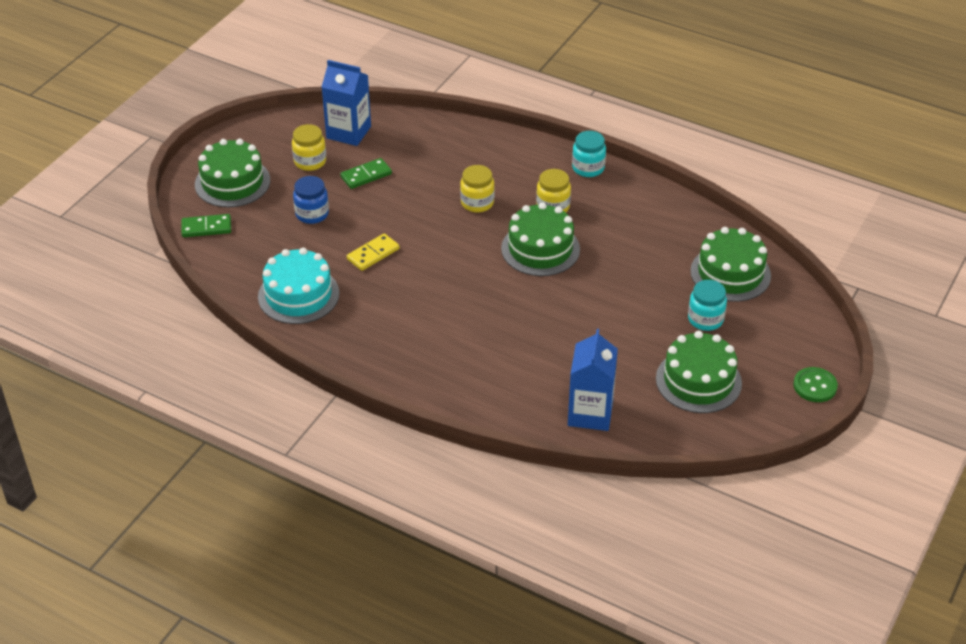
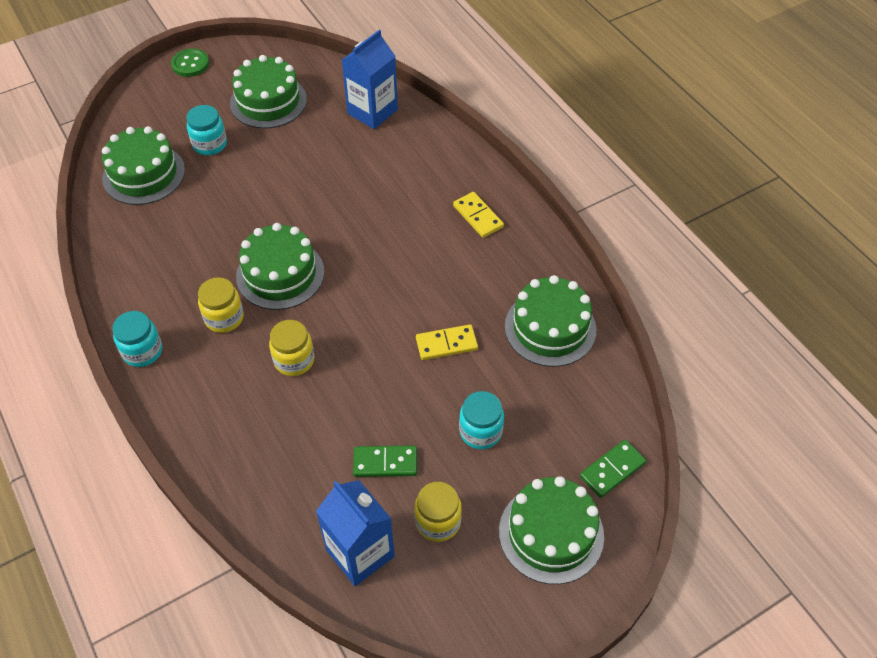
camera: 150 degrees left, 10 degrees up
(206, 228) = (612, 470): green domino -> green domino turned 60 degrees counterclockwise
(298, 295) = (550, 328): turquoise cake -> green cake
(312, 214) = (480, 432): blue jar -> turquoise jar
(414, 356) = (478, 216): none -> yellow domino

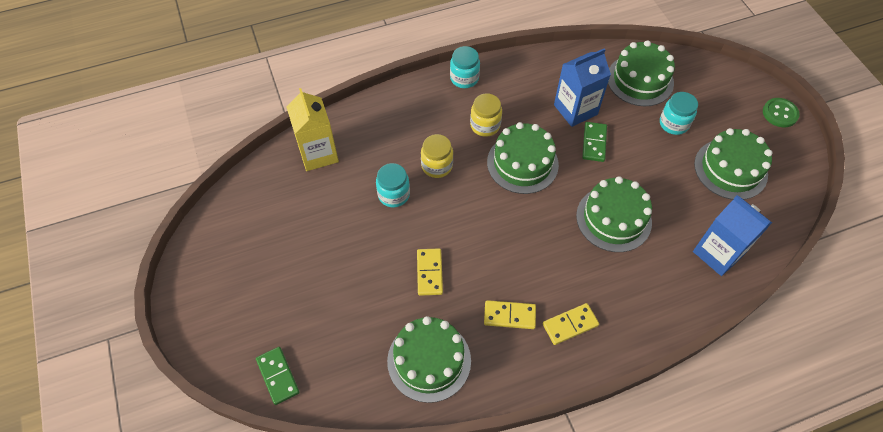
camera: 100 degrees right, 5 degrees up
(289, 506) = (318, 154): none -> yellow carton
(360, 553) = (270, 190): blue carton -> blue carton (575, 109)
(385, 463) = (333, 214): green domino -> green domino (594, 143)
(438, 522) = (276, 241): yellow jar -> none
(480, 265) = (509, 315): none -> yellow domino
(480, 432) = (341, 283): turquoise jar -> turquoise jar (394, 195)
(551, 533) = (241, 315): green cake -> green cake (613, 219)

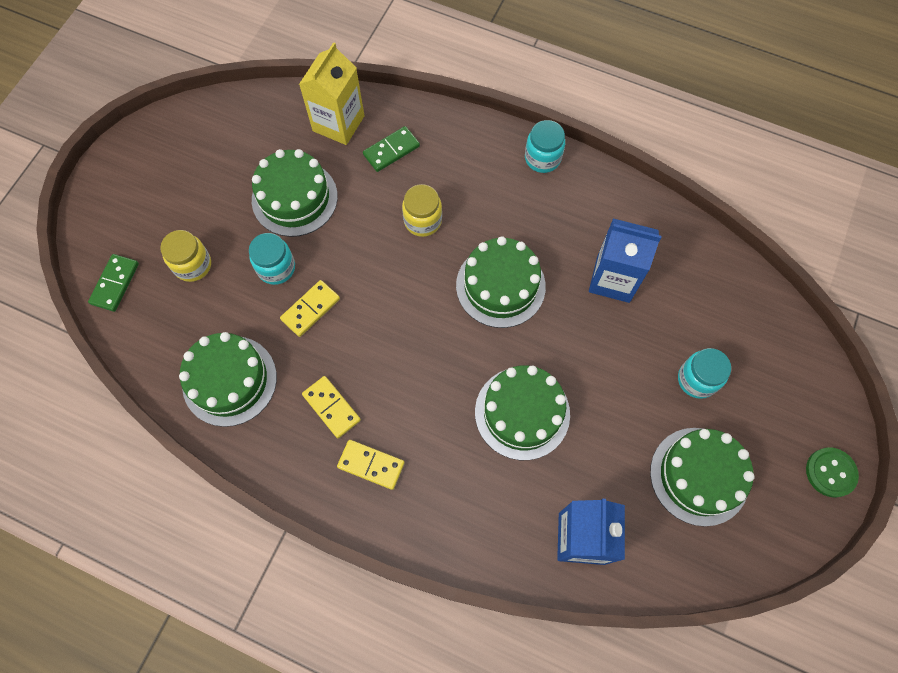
camera: 45 degrees right, 10 degrees up
(394, 195) = (358, 215): turquoise jar -> turquoise jar (276, 268)
(485, 125) = (508, 220): yellow jar -> yellow jar (193, 265)
(594, 143) = (591, 327): green domino -> green domino (391, 150)
(640, 80) = (717, 306): green cake -> green cake (294, 198)

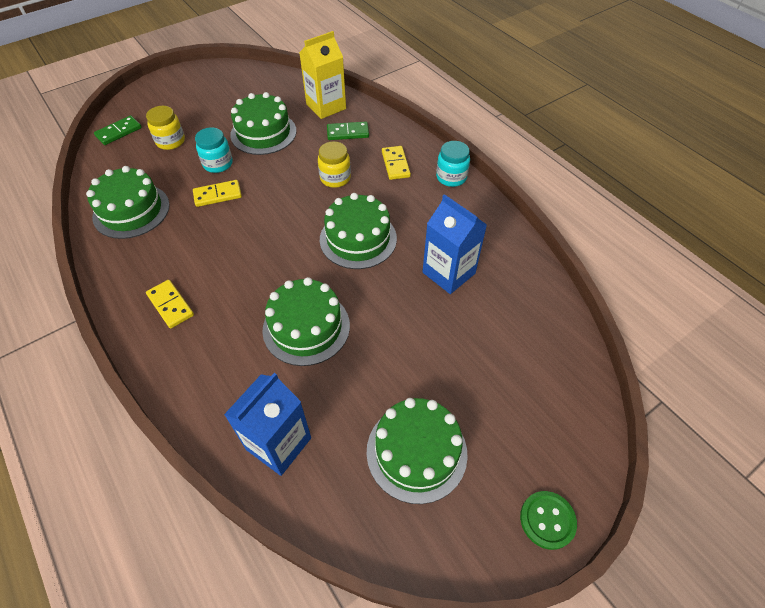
camera: 30 degrees right, 15 degrees down
(331, 407) = (178, 257): yellow domino -> yellow domino (395, 164)
(697, 379) = (468, 376): turquoise jar -> none

